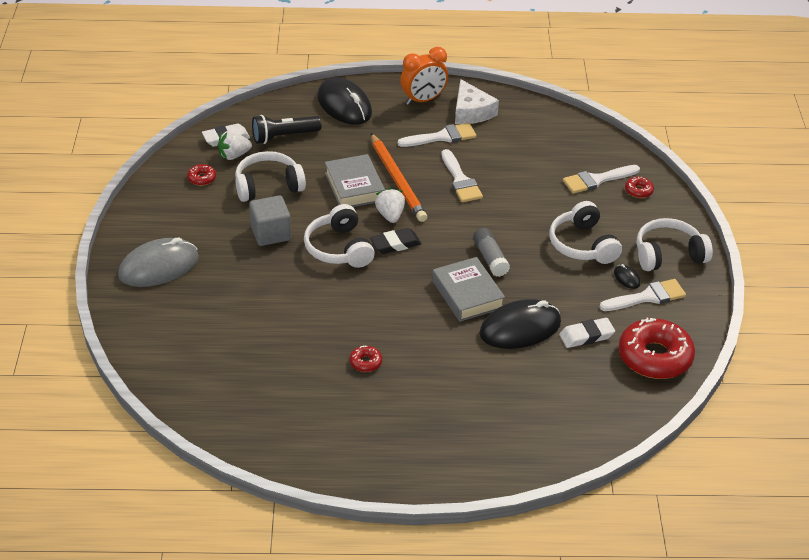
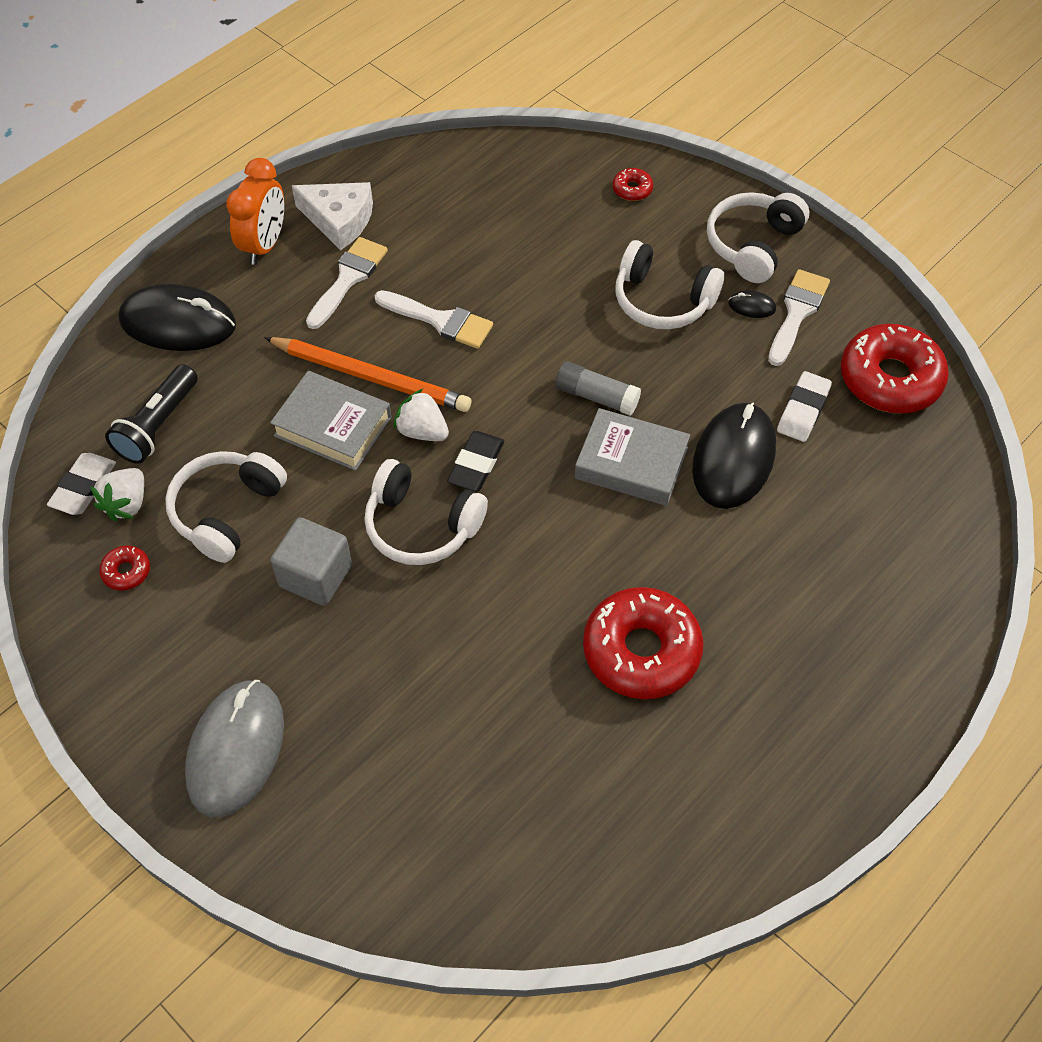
camera: 45 degrees left, 15 degrees up
(365, 362) = (641, 651): red donut -> red donut, size x2.32
(597, 180) = (576, 208): white brush -> none

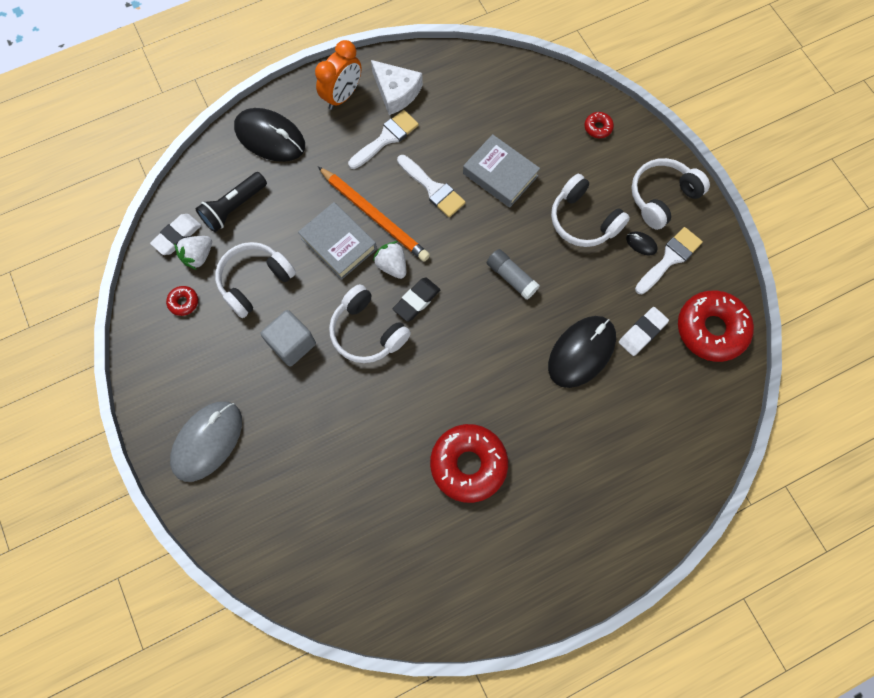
camera: 20 degrees right, 15 degrees up
(631, 463) = (514, 333): grey book -> grey book (500, 174)

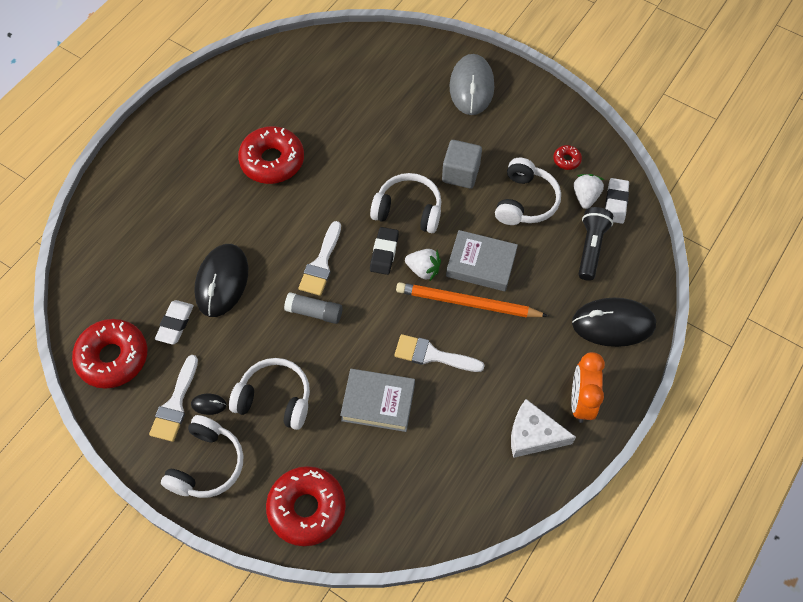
camera: 150 degrees right, 10 degrees down
(386, 138) = (508, 381): white brush -> white brush (321, 263)
(598, 128) = (307, 508): red donut -> red donut, size x2.32

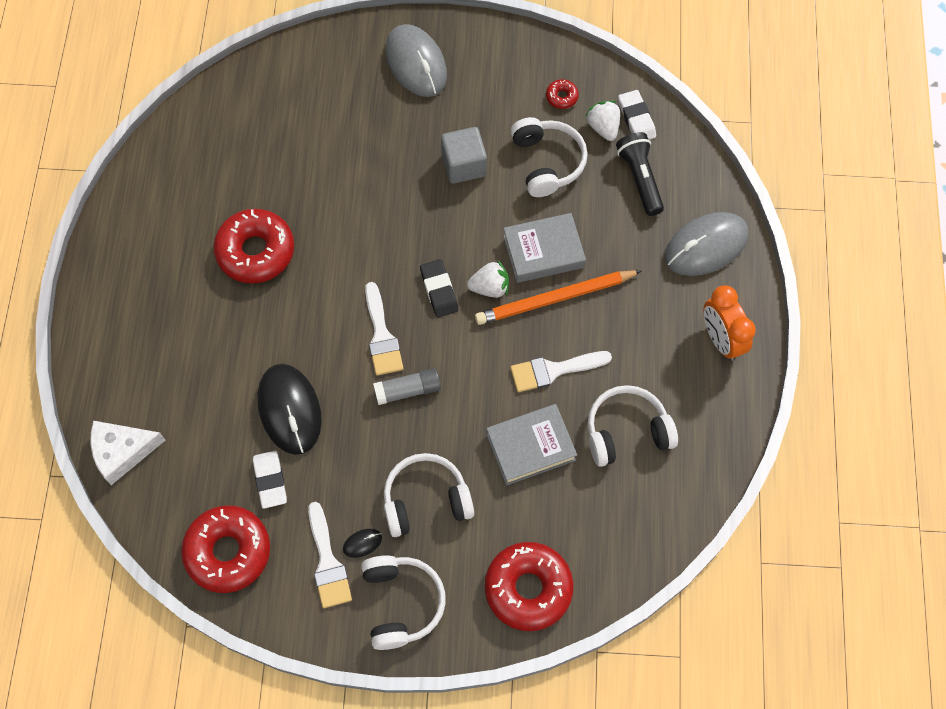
camera: 30 degrees left, 5 degrees up
(408, 210) = (435, 232): white headphones -> white headphones (626, 431)
(533, 435) = (696, 396): white cheese -> white cheese (122, 451)
(613, 324) = (706, 246): black mouse -> grey mouse

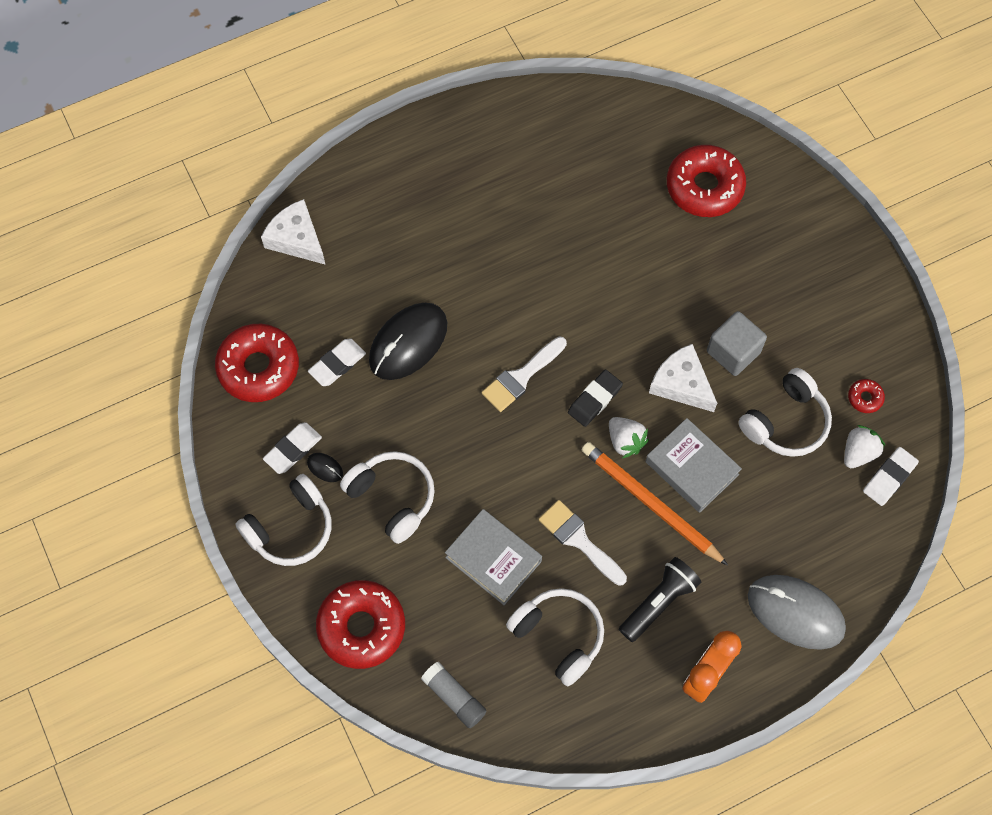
camera: 60 degrees right, 0 degrees up
(256, 251) = (535, 232): red donut -> red donut (704, 187)
(327, 562) = (293, 449): white brush -> white eraser
(408, 390) = (483, 427): grey glue stick -> grey glue stick (454, 697)
(416, 63) = (809, 253): grey mouse -> none
(467, 218) = (681, 384): none -> white cheese
(639, 178) = (826, 514): black flashlight -> black flashlight (659, 602)

